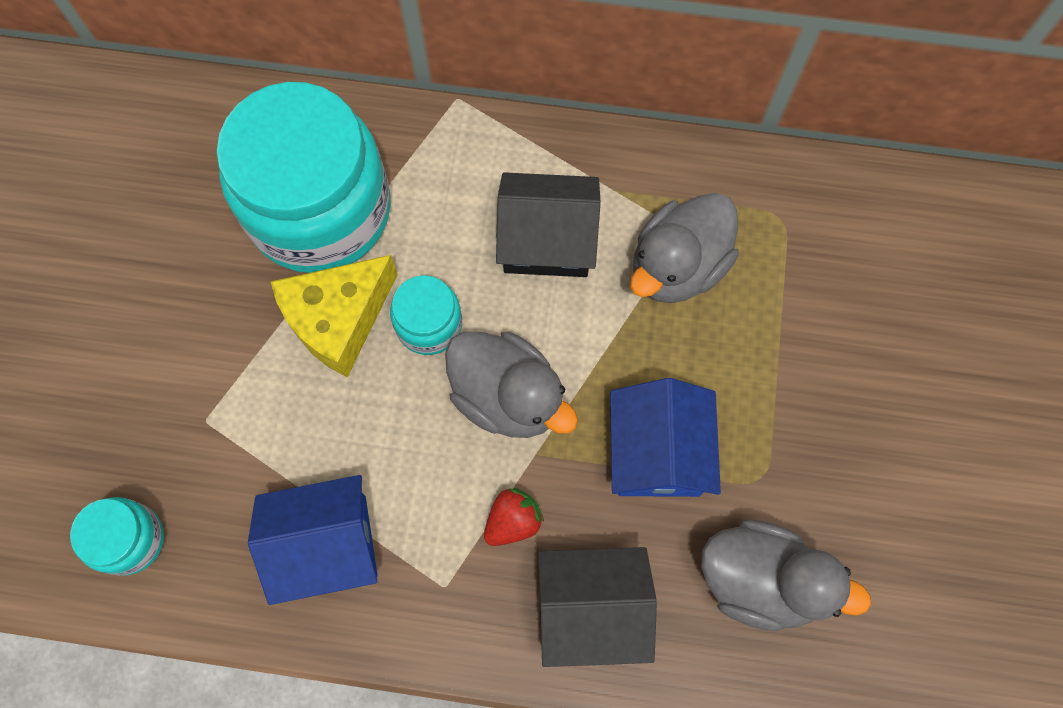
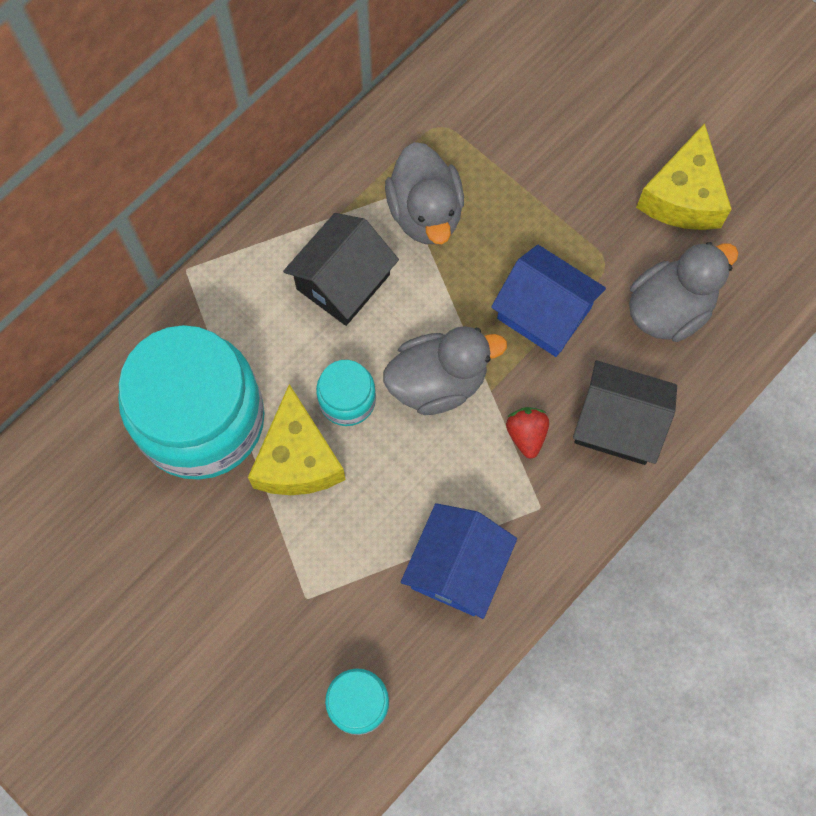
camera: 55 degrees left, 0 degrees up
(591, 608) = (618, 423): black house -> black house turned 75 degrees clockwise
(901, 510) = (683, 196): none -> yellow cheese

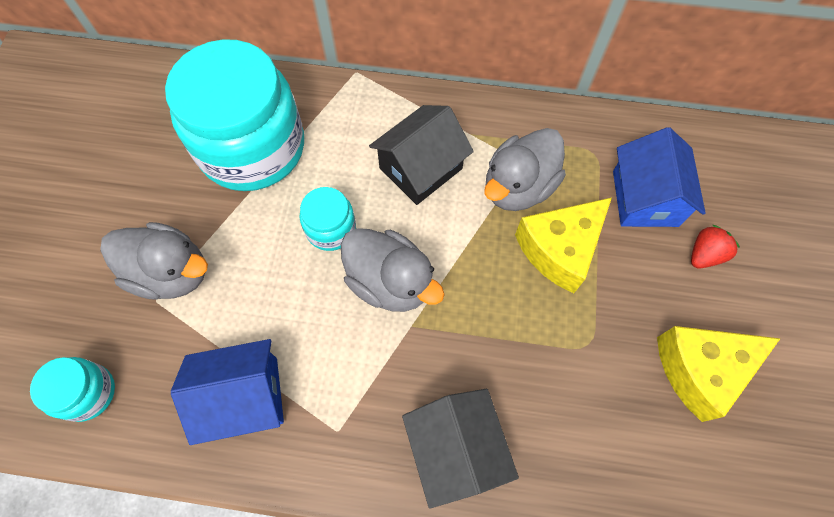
camera: 55 degrees right, 5 degrees down
(297, 459) = (262, 225): yellow cheese -> yellow cheese (559, 249)
(343, 282) = (420, 168): black house -> black house turned 45 degrees counterclockwise
(526, 435) = (393, 378): red strawberry -> red strawberry (704, 254)
(544, 313) = (506, 324): blue house -> blue house (645, 198)
(669, 309) = (591, 425): grey duck -> grey duck (171, 273)

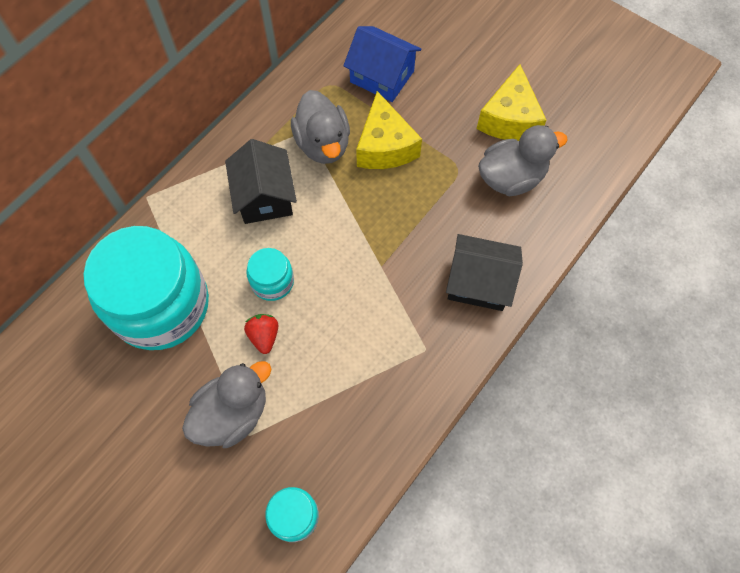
camera: 60 degrees left, 0 degrees up
(244, 397) = (365, 401): blue house -> none
(390, 282) = (340, 263): grey duck -> grey duck (511, 178)
(704, 254) = (441, 70): red strawberry -> red strawberry (264, 336)

